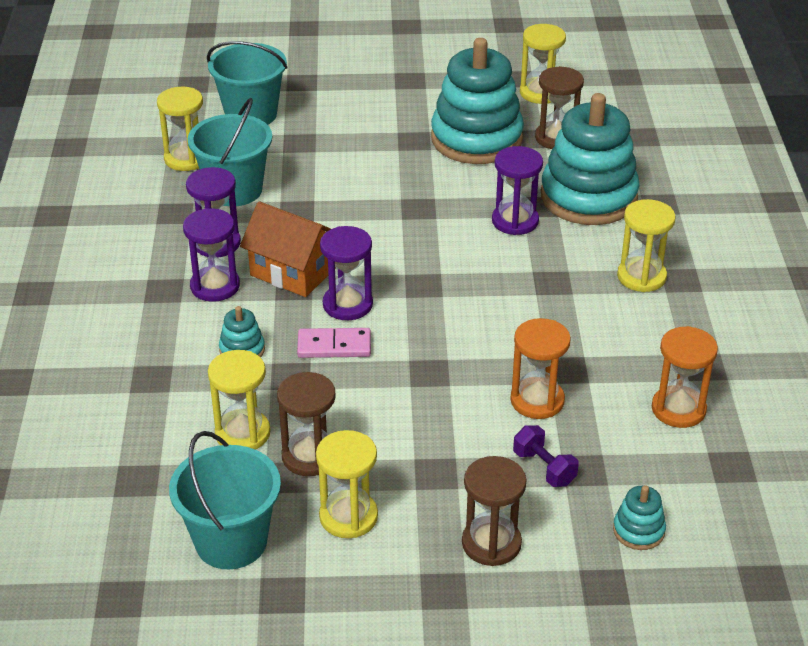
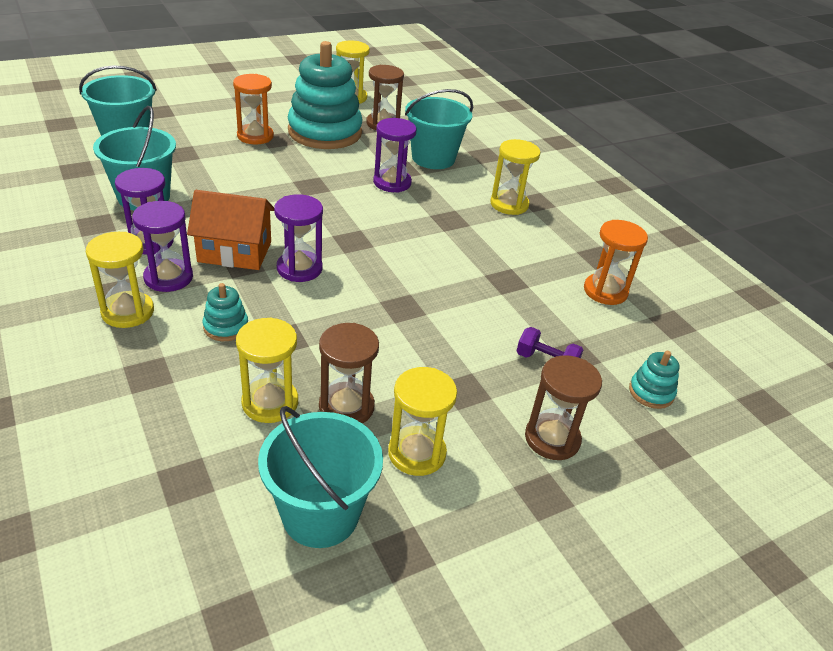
camera: 30 degrees left, 0 degrees up
(186, 159) = (84, 180): yellow hourglass -> yellow hourglass (128, 312)
(334, 346) = (309, 304): pink domino -> none
(537, 400) = (502, 310): orange hourglass -> orange hourglass (255, 136)
(588, 197) = (433, 158): turquoise stacking toy -> turquoise bucket

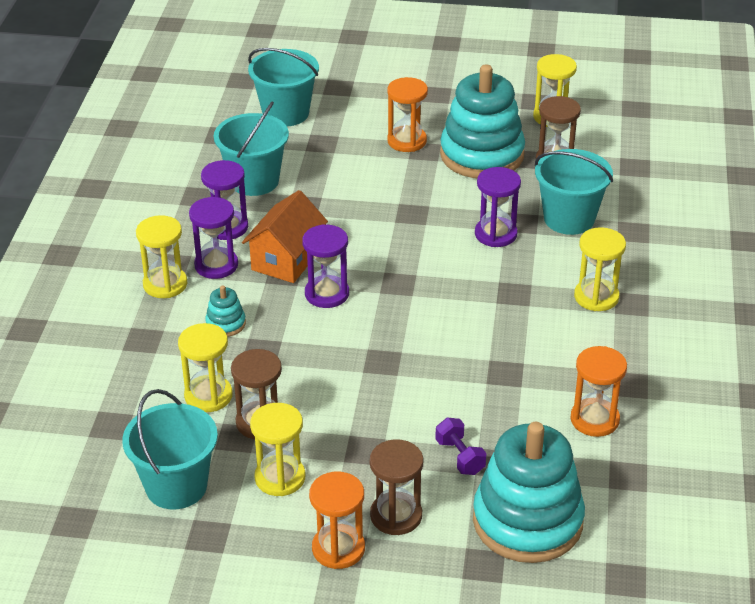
camera: 40 degrees right, 0 degrees up
(235, 252) = (286, 259): orange house -> orange house turned 75 degrees clockwise
(538, 497) = (338, 548): none -> orange hourglass
(651, 392) = (527, 521): turquoise stacking toy -> turquoise stacking toy, size x2.41

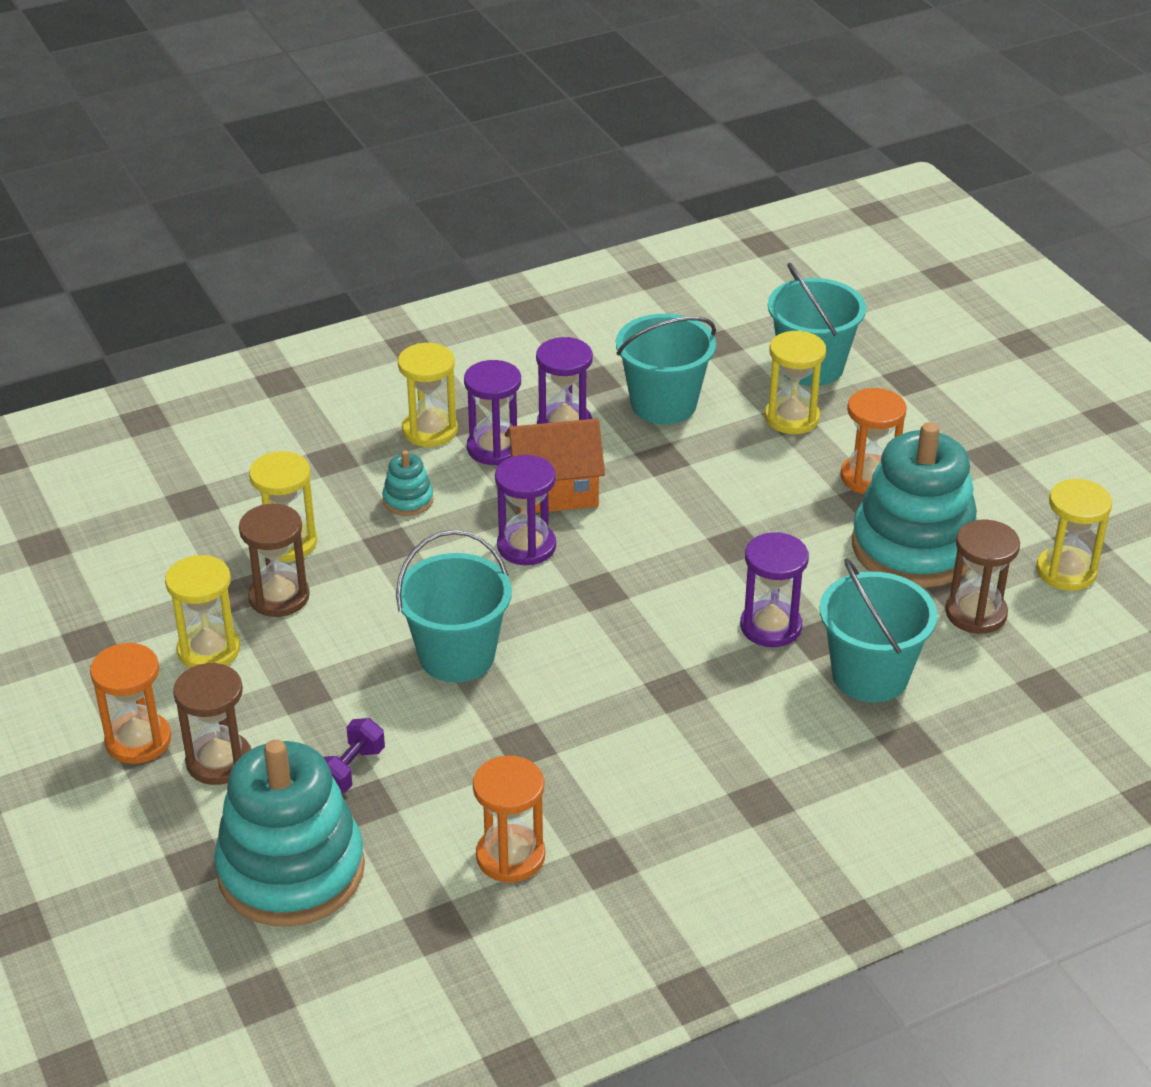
camera: 55 degrees right, 0 degrees up
(176, 486) = (141, 586): turquoise bucket -> turquoise bucket (457, 656)
(596, 297) = (740, 764): yellow hourglass -> yellow hourglass (792, 418)

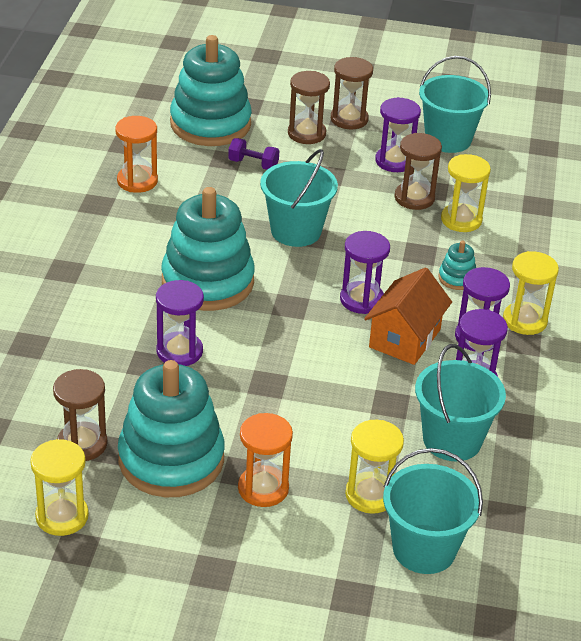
camera: 125 degrees right, 0 degrees up
(138, 740) = (349, 119): orange hourglass -> brown hourglass
(209, 650) = (394, 161): yellow hourglass -> purple hourglass
(350, 770) = (253, 164): purple dumbbell -> purple dumbbell turned 45 degrees counterclockwise
(635, 672) = (207, 282): none -> turquoise stacking toy
(870, 675) = (93, 364): turquoise bucket -> turquoise bucket (448, 139)

